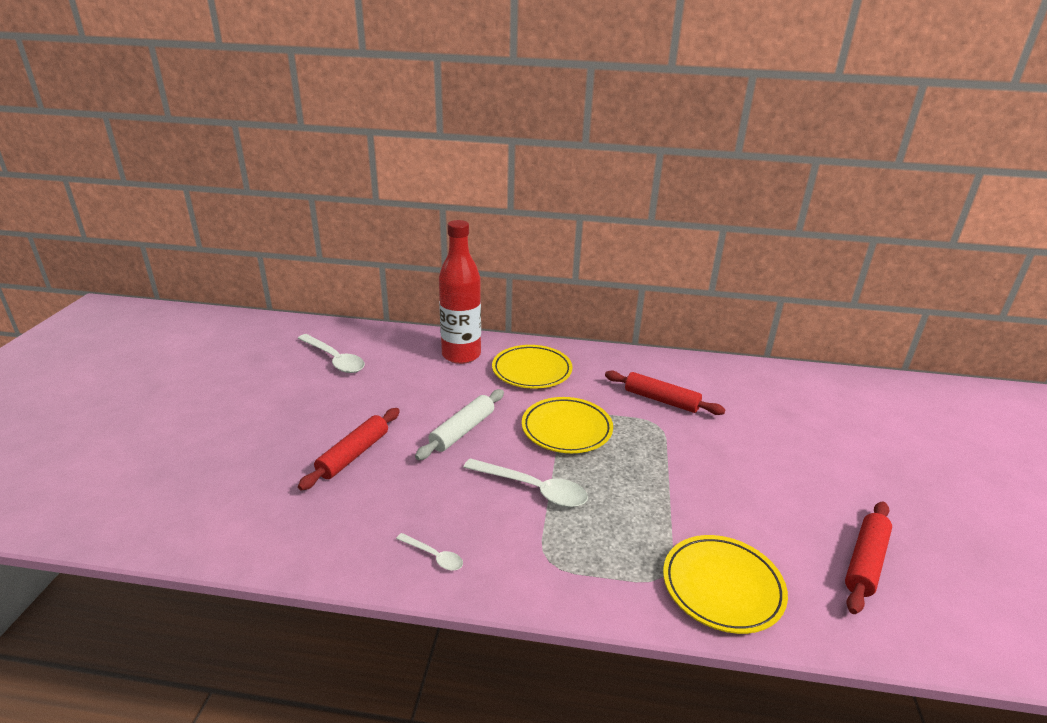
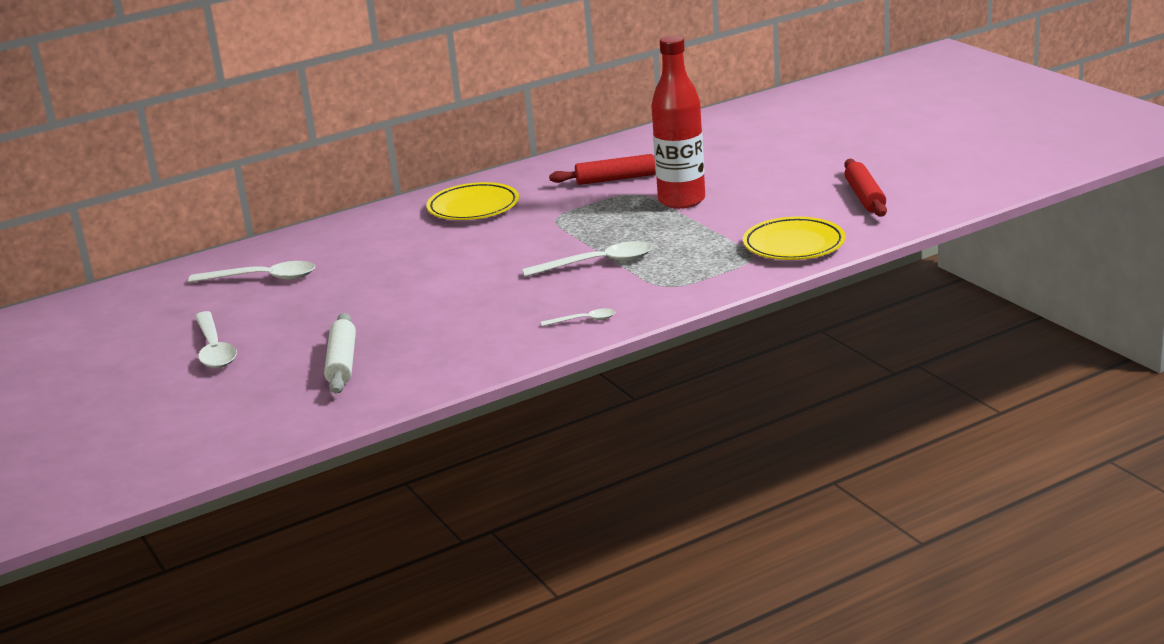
camera: 35 degrees left, 5 degrees down
(215, 406) = (214, 349): none -> white spoon
(354, 455) = (416, 312): red rolling pin -> none
(461, 355) = (386, 225): red bottle -> red bottle (681, 201)
(462, 430) = (482, 262): white rolling pin -> white rolling pin (342, 363)
(566, 429) = (567, 226): yellow plate -> none

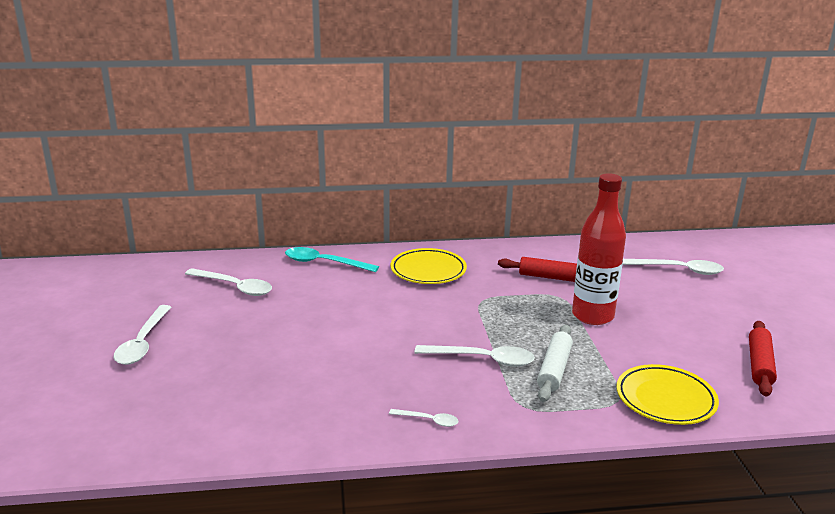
camera: 20 degrees right, 0 degrees up
(342, 363) = (212, 393): white rolling pin -> white rolling pin (554, 369)
(345, 231) = (324, 263): none -> turquoise spoon
(743, 139) = (678, 270): none -> white spoon

